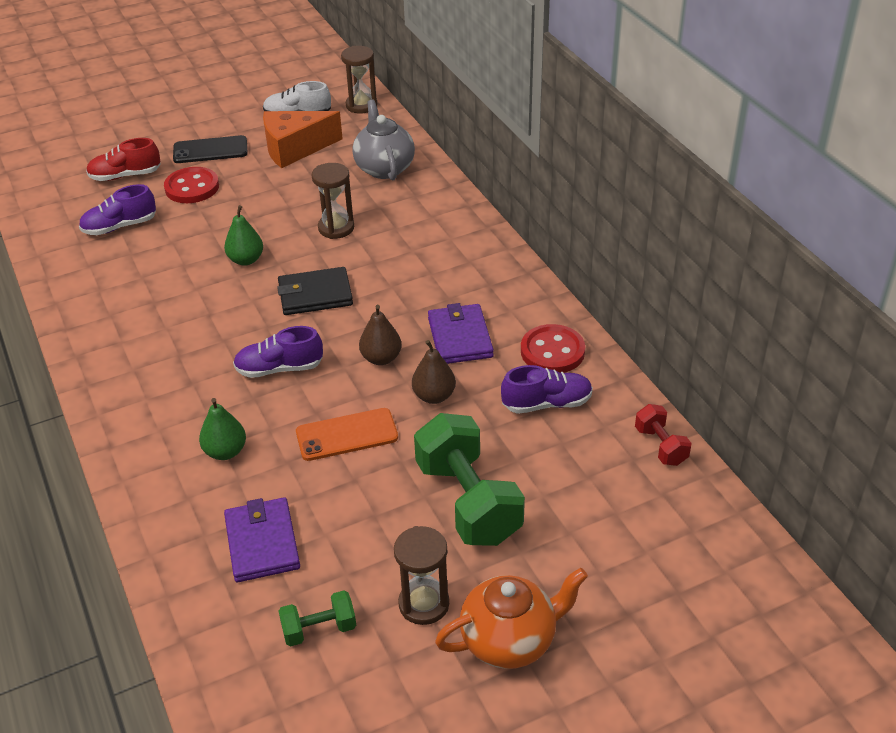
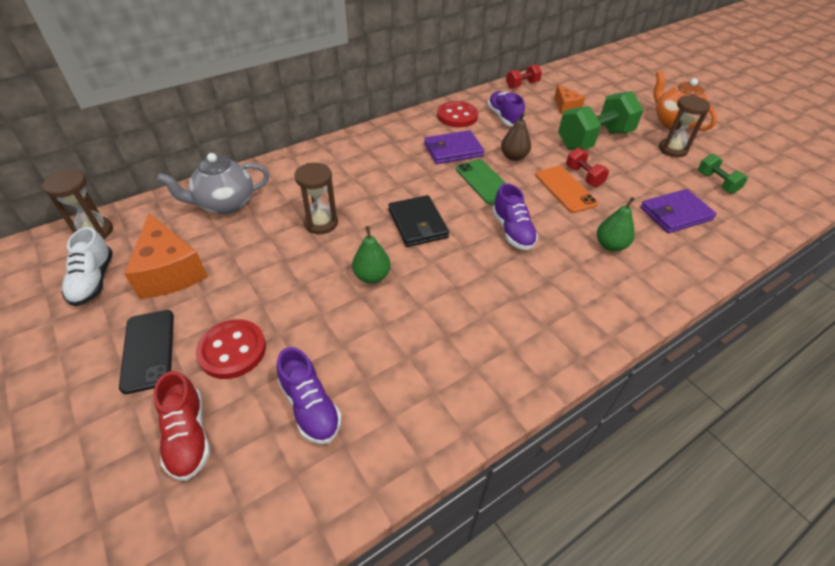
camera: 100 degrees left, 5 degrees up
(372, 462) = (583, 176): none -> red dumbbell
(381, 358) = (484, 182): brown pear -> green phone
(577, 490) = (565, 107): none -> orange cheese

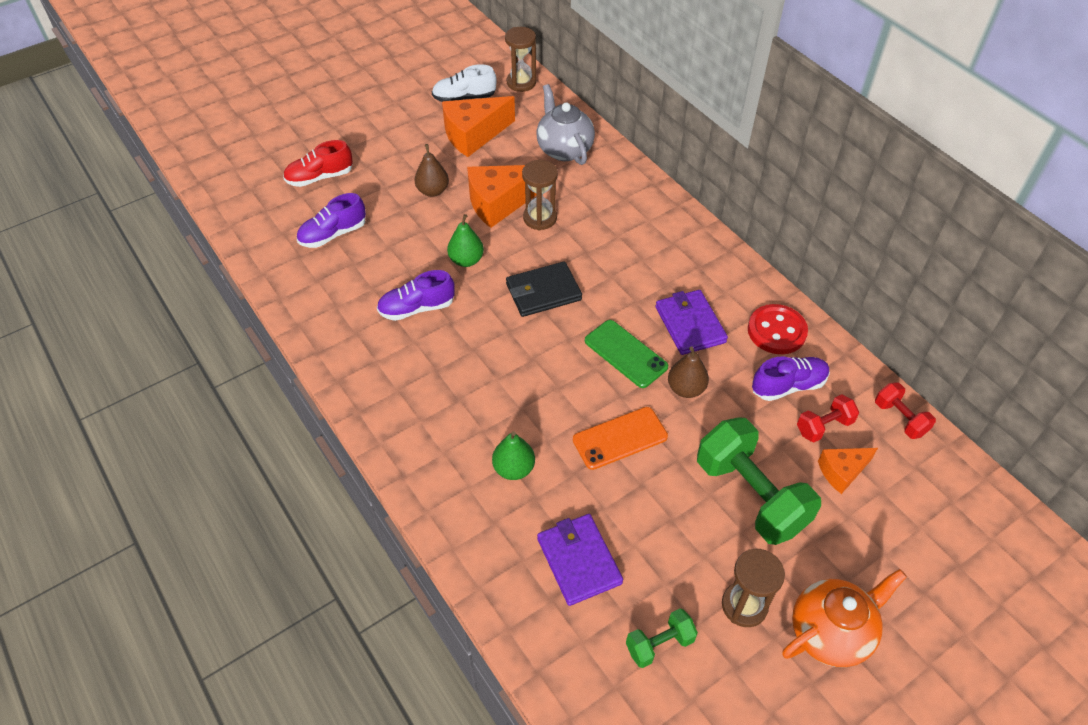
camera: 90 degrees right, 5 degrees up
(148, 350) = (393, 142): black phone -> none
(232, 350) = (389, 185): red button -> none
(256, 306) = (433, 191): none -> brown pear
(291, 251) = (499, 203): none -> orange cheese
(484, 182) = (625, 354): green phone -> green phone turned 75 degrees clockwise
(512, 231) = (535, 374): purple shoe -> purple shoe (417, 308)
(583, 176) = (652, 464): red dumbbell -> red dumbbell (824, 426)

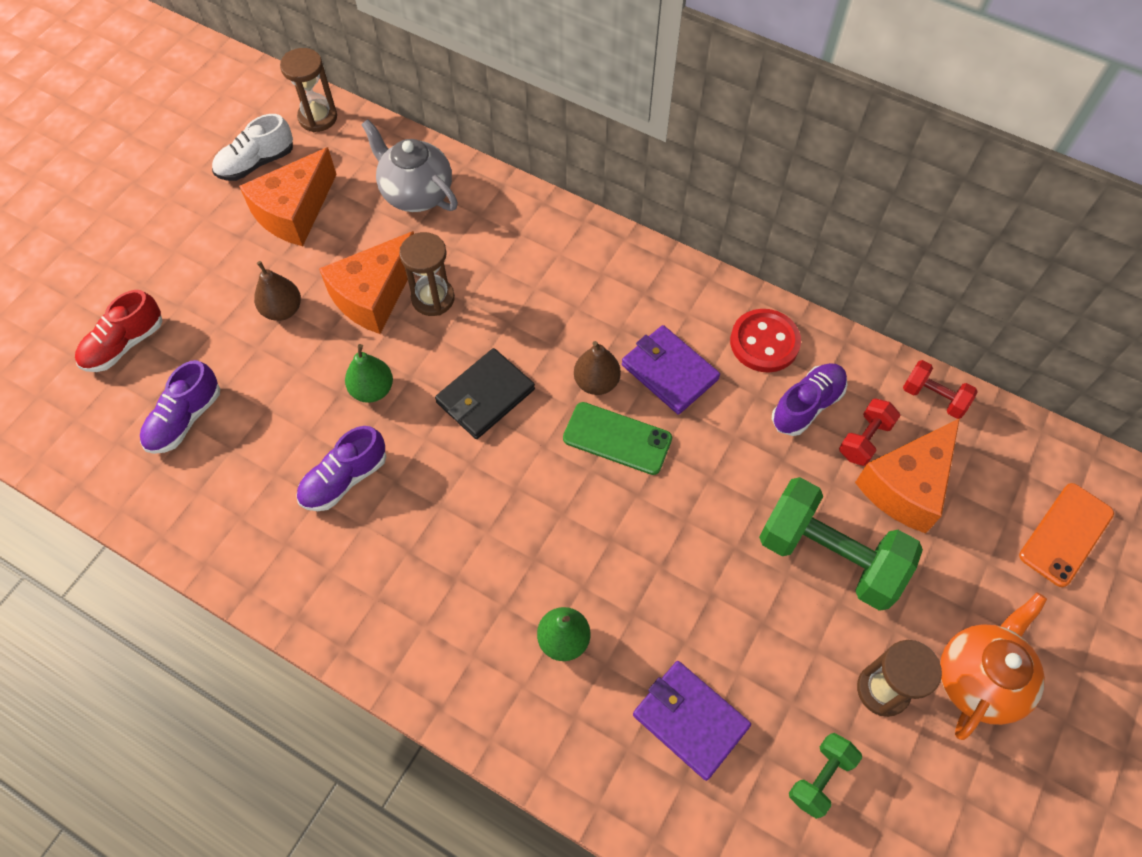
camera: 25 degrees left, 10 degrees up
(620, 438) = (661, 548): orange phone -> orange phone (1065, 534)
(686, 389) = (703, 455): brown pear -> brown pear (596, 382)
(842, 472) = (906, 486): orange cheese -> orange cheese, size x1.75

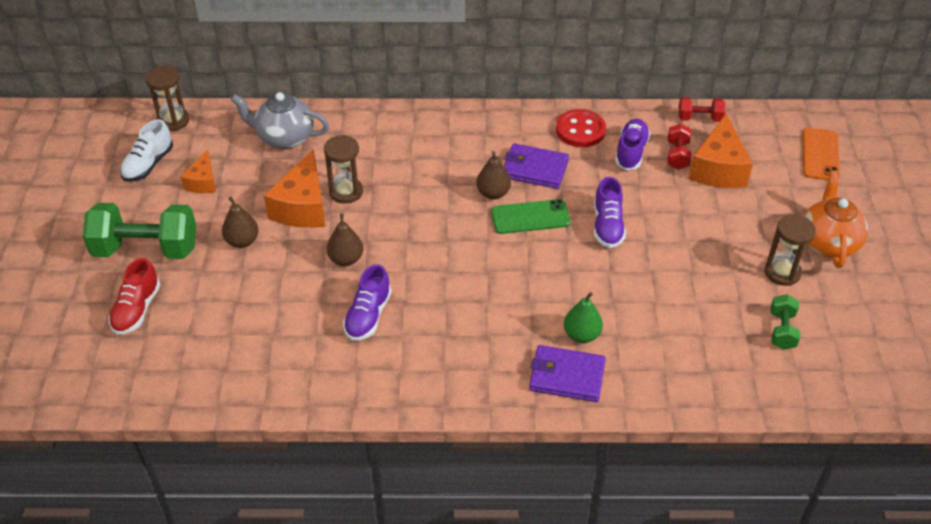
camera: 30 degrees left, 15 degrees down
(185, 419) = (222, 333): purple shoe -> purple shoe (607, 226)
(295, 212) = (203, 182): orange cheese -> orange cheese, size x0.57
(372, 390) = (346, 259): green pear -> brown pear
(485, 396) = (426, 230): black wallet -> none
(690, 720) = (688, 338): purple wallet -> purple wallet (567, 376)
(829, 556) = (703, 221): green dumbbell -> green dumbbell (146, 249)

